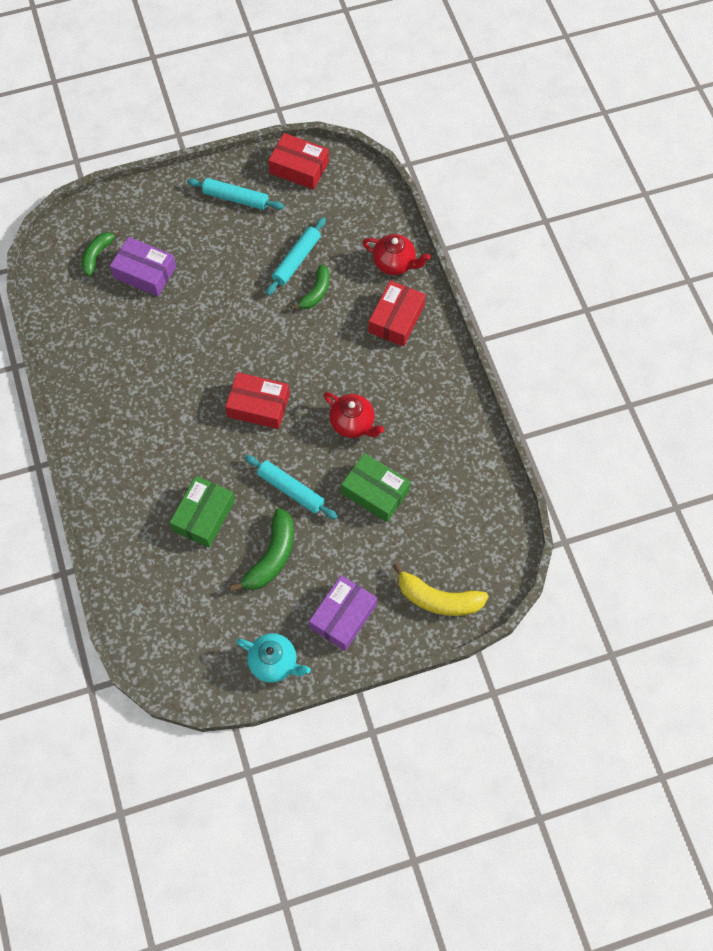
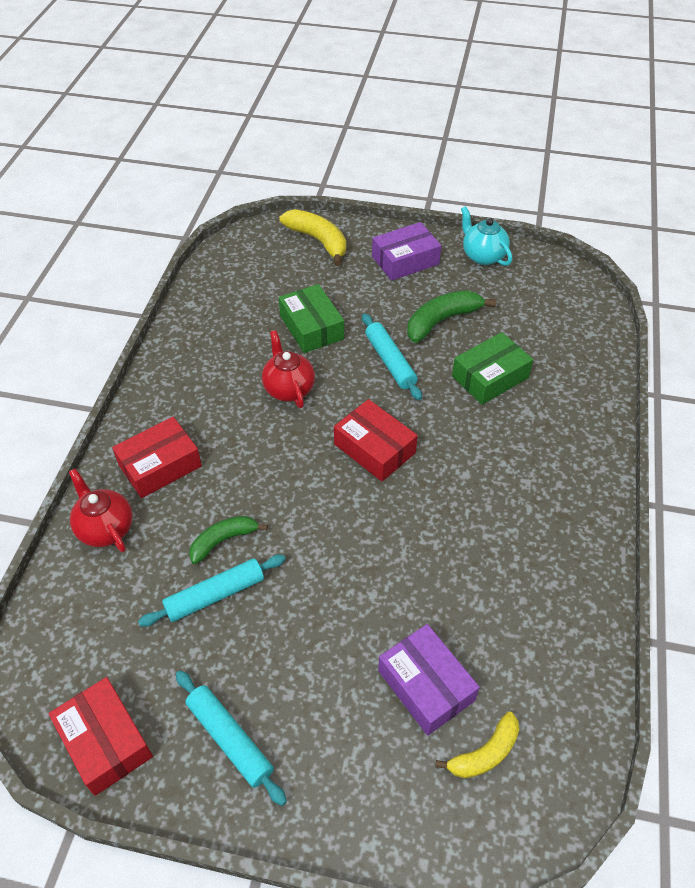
camera: 150 degrees left, 15 degrees down
(97, 255) = (485, 753): green banana -> yellow banana

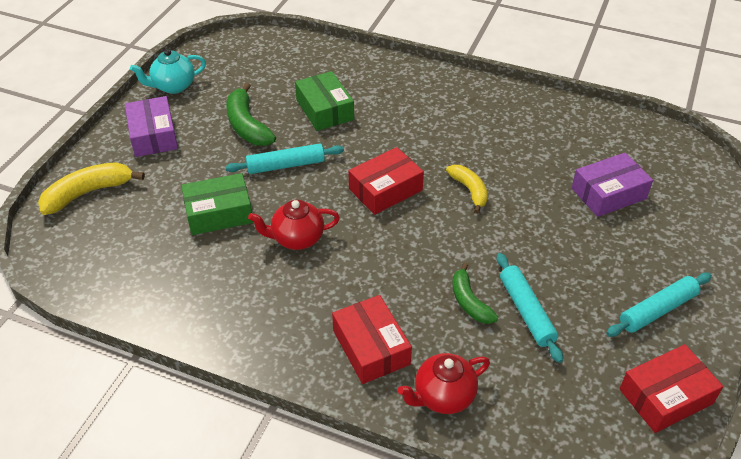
camera: 80 degrees left, 5 degrees down
(485, 753) = (657, 173): yellow banana -> yellow banana (469, 190)

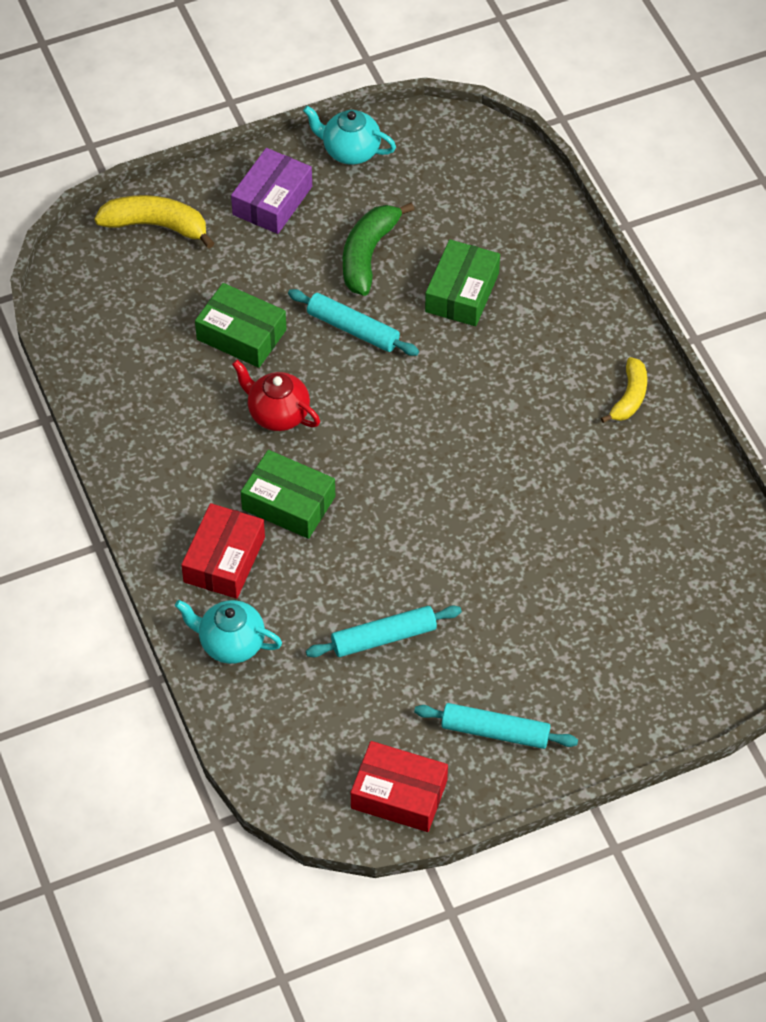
camera: 45 degrees right, 10 degrees up
(368, 282) = (288, 503): none -> green box
(385, 189) = (411, 427): red box -> none
(443, 396) = (230, 643): red teapot -> turquoise teapot
(469, 190) = (486, 490): yellow banana -> yellow banana (629, 397)
(469, 302) = (348, 590): green banana -> none
(526, 311) = (384, 637): turquoise rolling pin -> turquoise rolling pin turned 45 degrees clockwise
(608, 193) = (613, 600): purple box -> none

